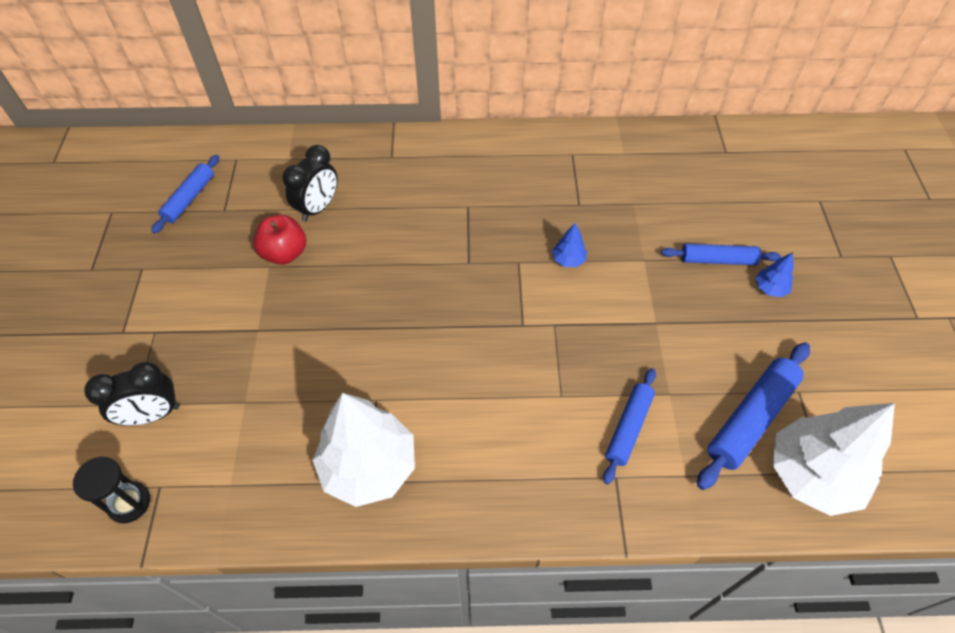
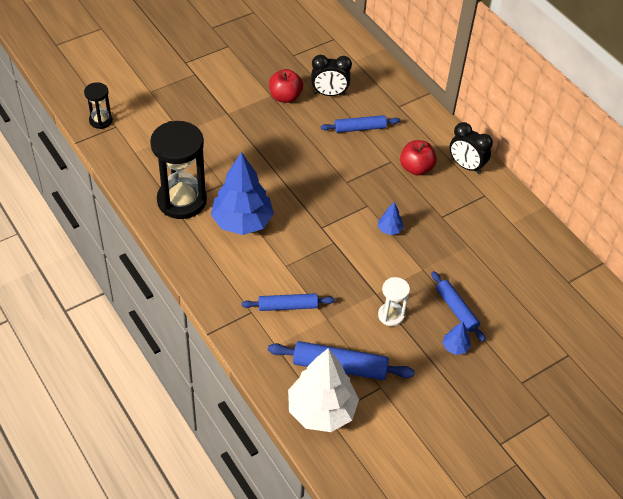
camera: 55 degrees right, 5 degrees down
(152, 415) = (149, 101): black clock -> black clock (466, 166)
(189, 198) = (289, 36): blue rolling pin -> blue rolling pin (360, 128)
(369, 466) = (182, 200): white tree -> black hourglass
(457, 409) = (242, 222): none -> blue tree
(494, 189) = (416, 168): none -> red apple
(696, 325) = (391, 315): none -> white hourglass

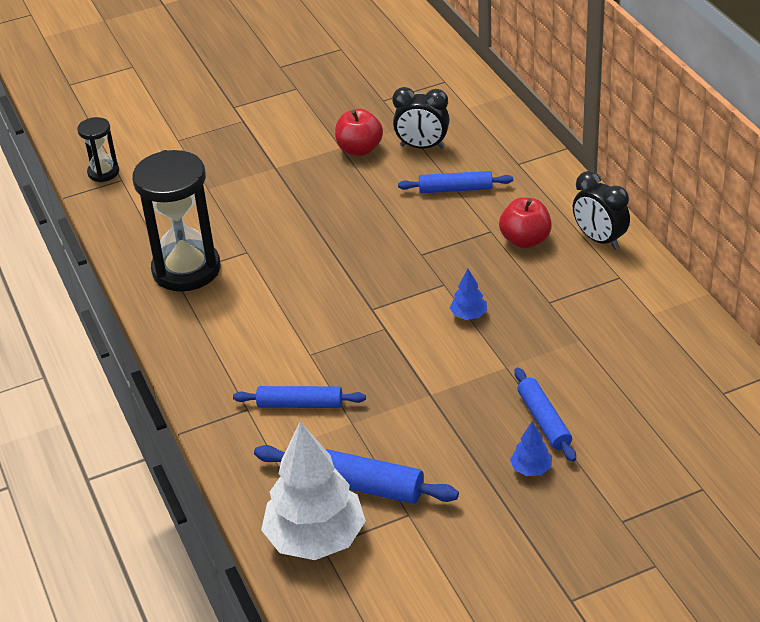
camera: 15 degrees right, 10 degrees down
(242, 222) = (262, 298): blue tree -> none
(391, 315) = (445, 423): white hourglass -> none

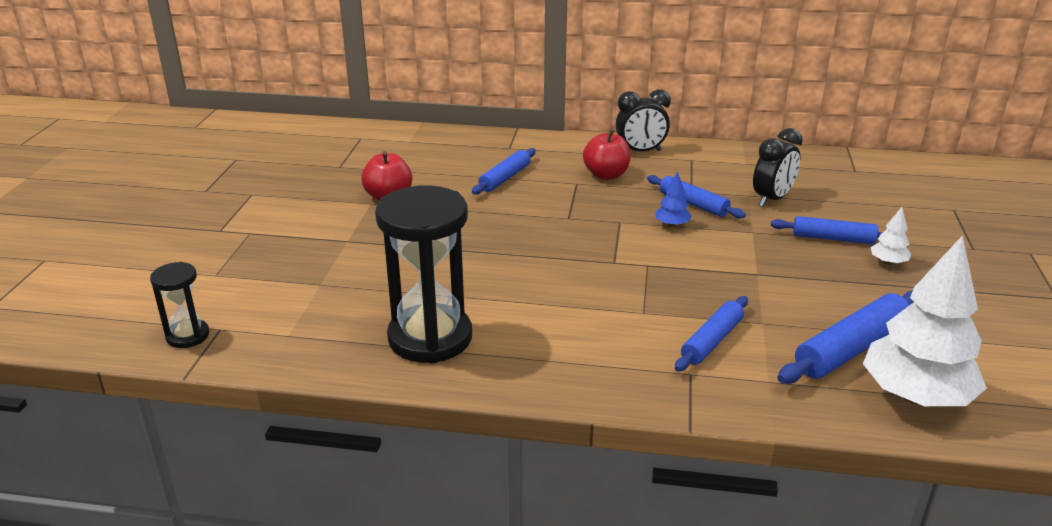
camera: 60 degrees left, 10 degrees down
(422, 147) = (429, 172): black clock -> black clock (772, 199)
(523, 313) = (693, 204): none -> blue rolling pin
(531, 469) = (888, 262): blue tree -> white tree

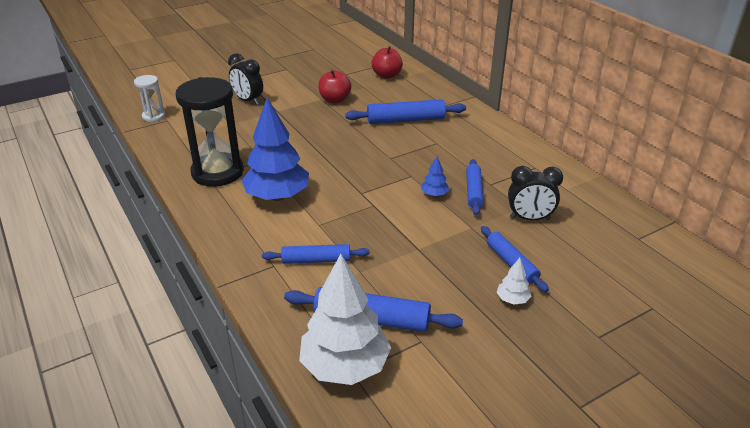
camera: 50 degrees right, 5 degrees up
(188, 336) = (154, 116): black hourglass -> white hourglass
(505, 178) = (406, 120): blue rolling pin -> blue rolling pin, size x1.52
(548, 316) = (277, 196): none -> blue tree
(606, 175) = (462, 147): red apple -> red apple (387, 75)
(640, 152) = (513, 146): black clock -> black clock (248, 100)

